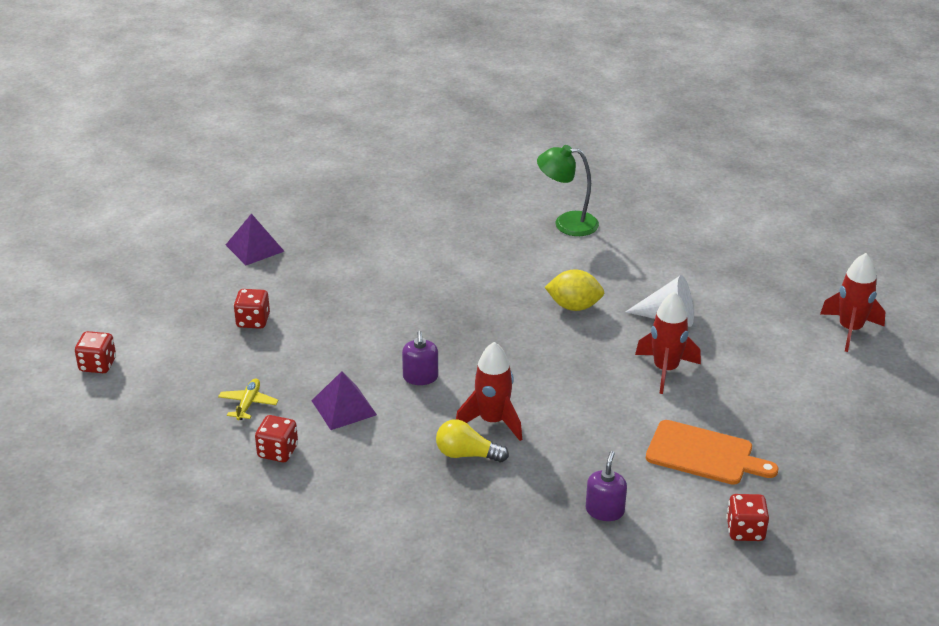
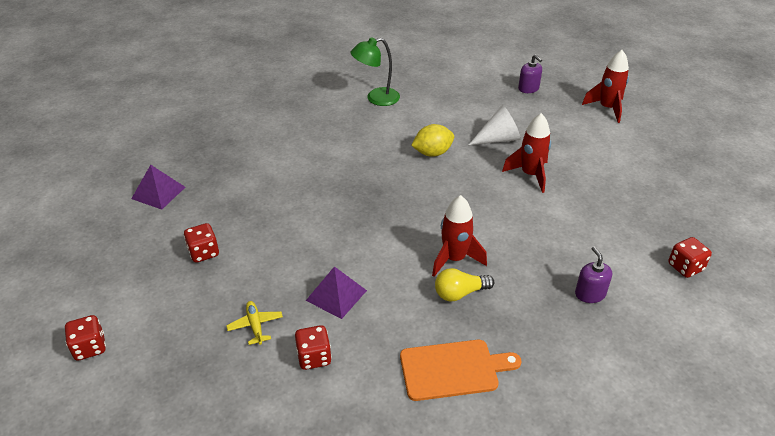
camera: 30 degrees left, 5 degrees up
(420, 377) = (373, 246): purple soap dispenser -> purple soap dispenser (528, 88)
(704, 454) = (609, 224): orange cutting board -> orange cutting board (453, 369)

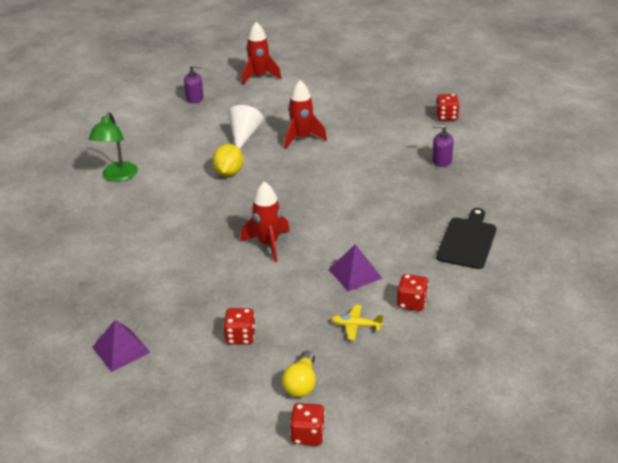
camera: 60 degrees left, 5 degrees down
(453, 369) = (467, 241): orange cutting board -> black cutting board
(454, 259) = (363, 204): red rocket -> red rocket (268, 244)
(460, 293) = (399, 214): yellow light bulb -> yellow light bulb (301, 384)

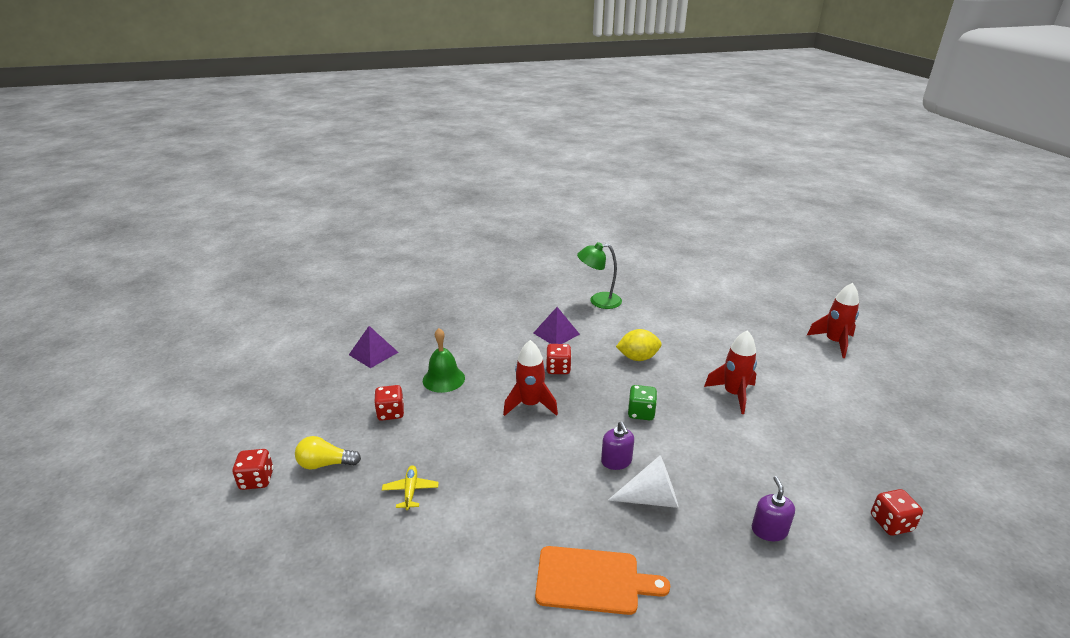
camera: 75 degrees right, 5 degrees down
(195, 98) = (753, 312): purple soap dispenser -> purple soap dispenser (616, 461)
(200, 296) = (443, 379): none -> green bell
(244, 136) = (709, 355): white cone -> white cone (651, 498)
(305, 186) = (641, 413): none -> green dice
(355, 273) = (498, 477): purple pyramid -> purple pyramid (556, 333)
(412, 303) = (454, 535): red dice -> red dice (558, 369)
(467, 241) = (593, 580): black cutting board -> orange cutting board

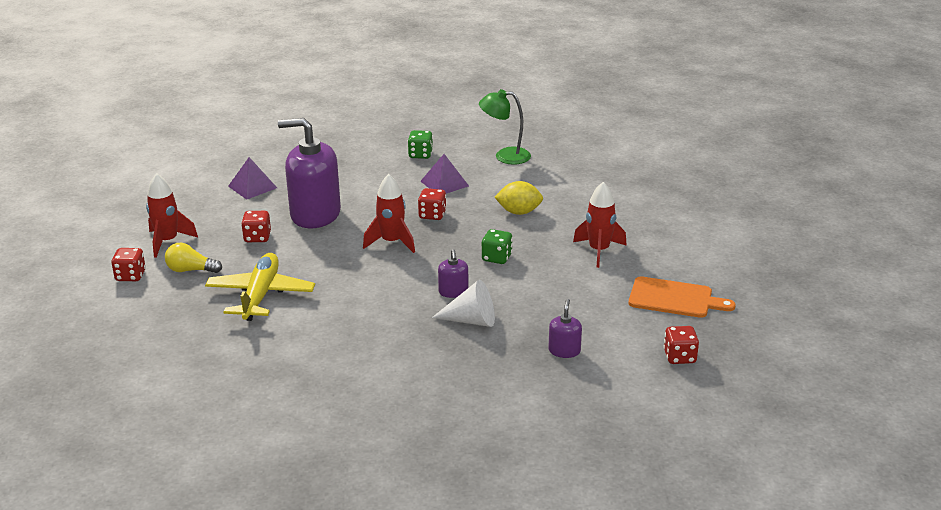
camera: 10 degrees right, 0 degrees up
(410, 491) = (261, 295): yellow plane -> yellow plane, size x2.17
(443, 379) = (315, 214): green bell -> purple soap dispenser
(523, 306) = (420, 155): none -> green dice
(593, 580) = (393, 366): orange cutting board -> orange cutting board (674, 298)
(834, 342) = (741, 215): red rocket -> red rocket (168, 241)

